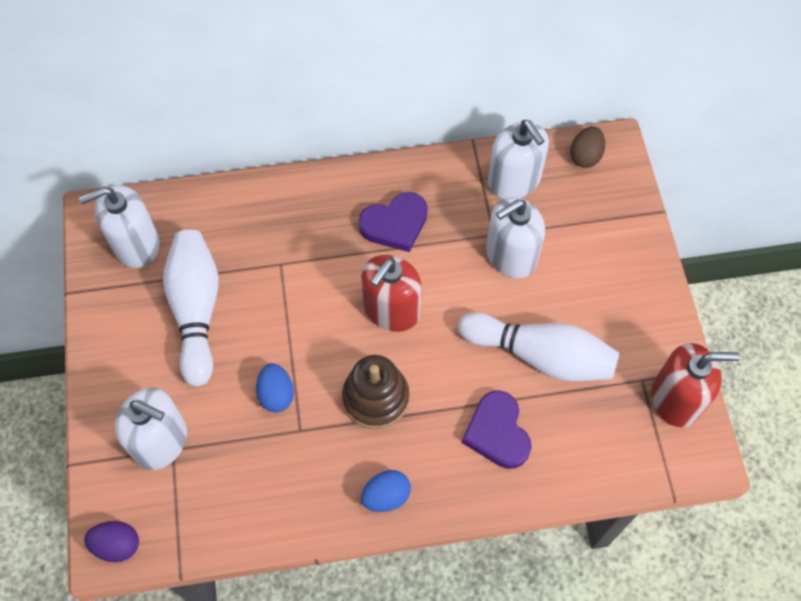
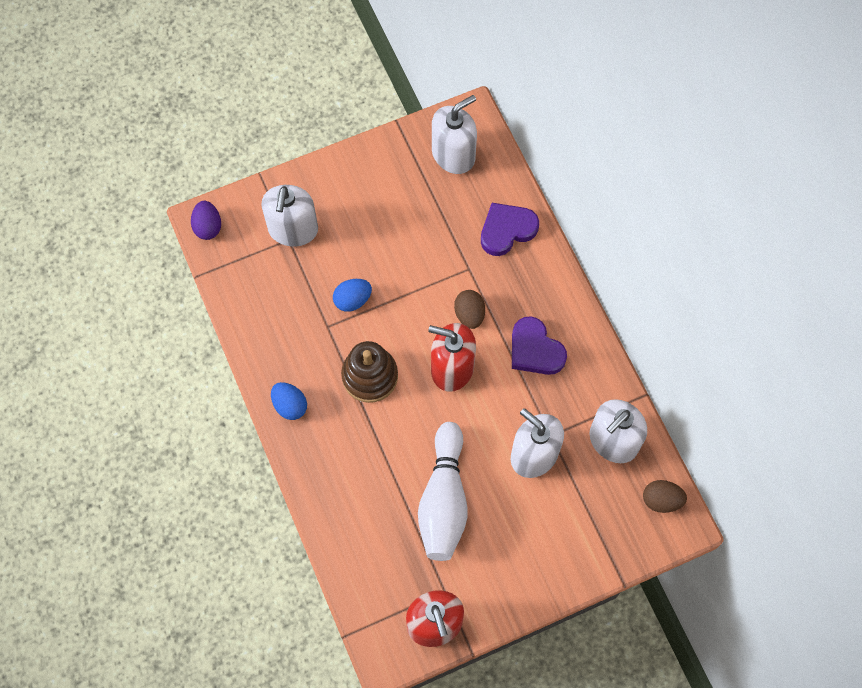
camera: 75 degrees right, 5 degrees up
(136, 244) = (453, 154): white soap dispenser -> white soap dispenser turned 90 degrees clockwise
(196, 311) = (408, 219): white bowling pin -> none
(334, 277) = (469, 314): none -> brown egg
(497, 432) = (365, 479): purple heart -> purple heart (507, 230)

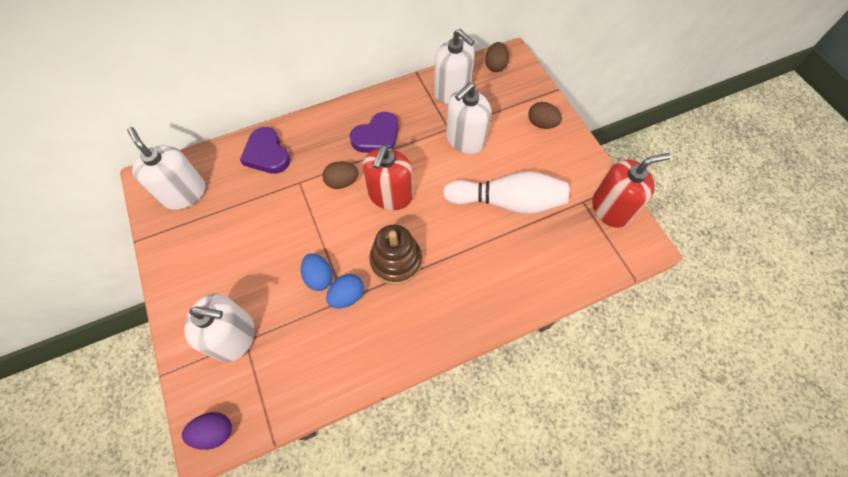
camera: 90 degrees left, 5 degrees down
(290, 405) = (424, 332): blue egg -> blue egg (347, 296)
(562, 553) = (541, 124): none -> brown egg

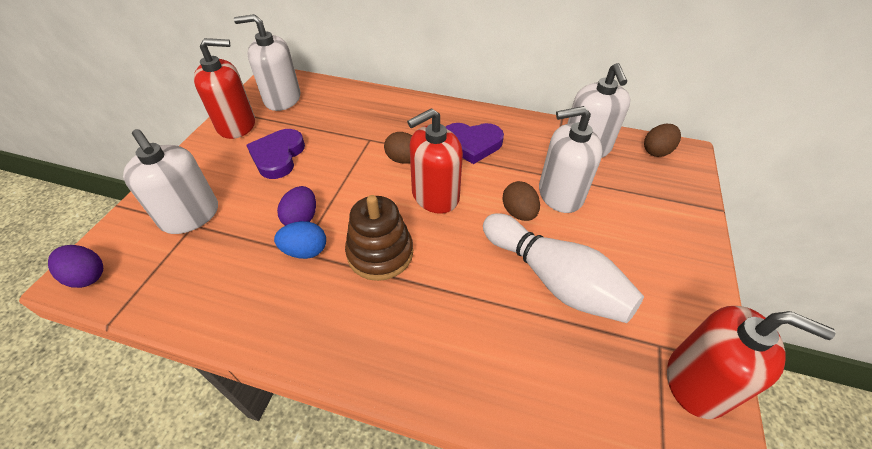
camera: 40 degrees right, 15 degrees down
(174, 243) = (236, 125): none -> red soap dispenser
(184, 193) = (282, 99): white soap dispenser -> white soap dispenser turned 90 degrees counterclockwise
(267, 154) = (368, 107): purple heart -> purple heart (278, 156)
(319, 277) = (301, 218): blue egg -> purple egg
(541, 124) = (669, 230): brown egg -> brown egg (518, 213)

